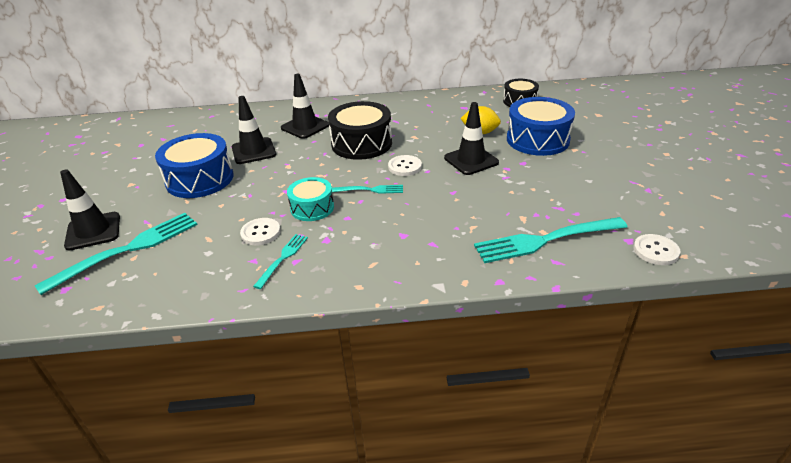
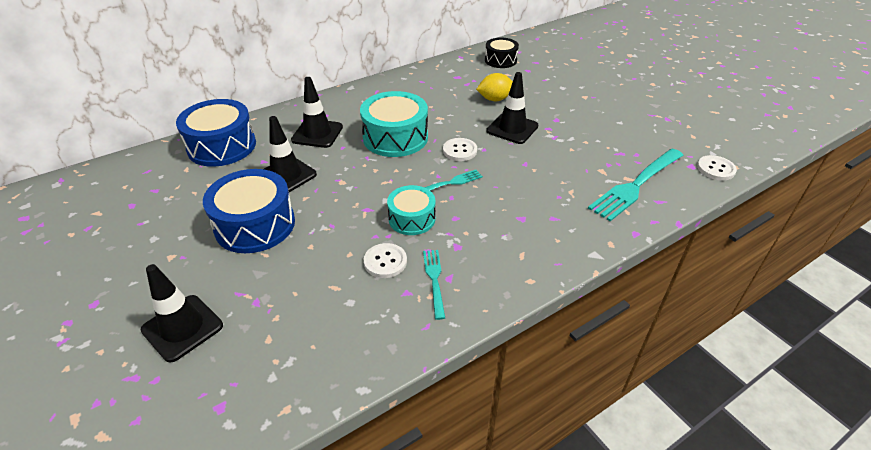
camera: 30 degrees left, 5 degrees up
(128, 250) = (252, 333): turquoise fork -> none
(361, 143) = (395, 137): black drum -> turquoise drum
(537, 139) = (548, 94): blue drum -> blue drum (222, 146)

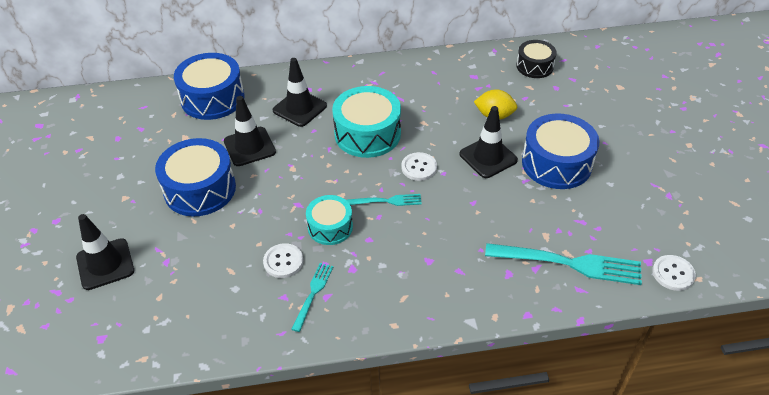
camera: 25 degrees right, 5 degrees up
(569, 119) = (556, 163): none -> blue drum
(636, 185) = (569, 263): turquoise fork -> turquoise fork turned 150 degrees counterclockwise

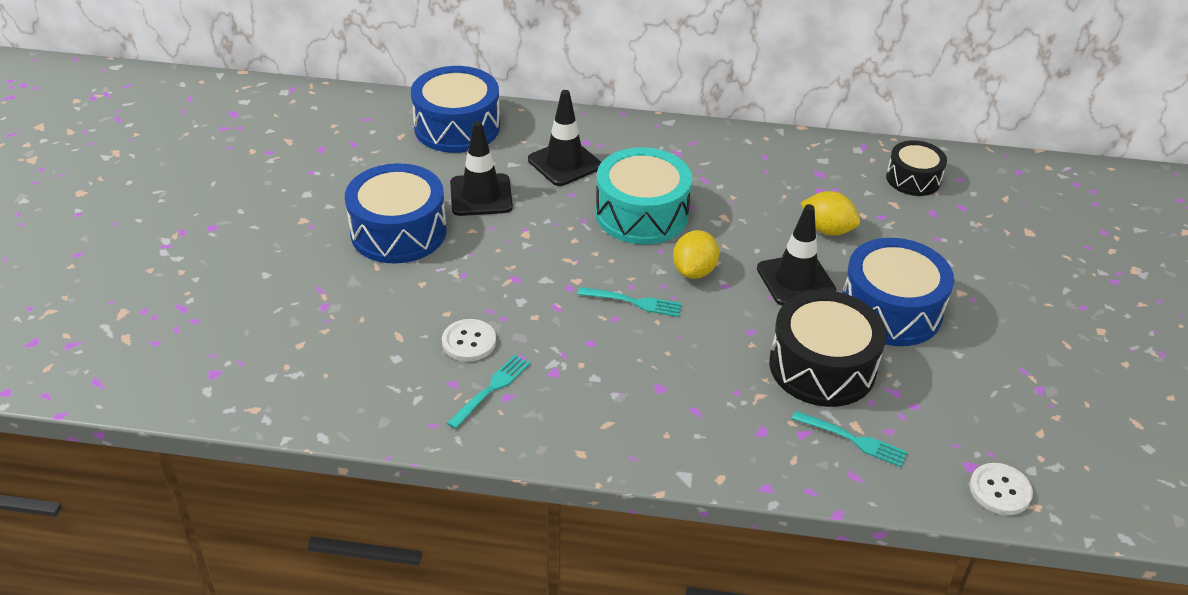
camera: 15 degrees right, 5 degrees down
(105, 264) = (250, 291): black traffic cone -> none
(330, 227) = (545, 315): turquoise drum -> none
(419, 167) = (694, 271): white button -> yellow lemon
(529, 216) = (822, 366): none -> black drum
(569, 263) = (853, 439): turquoise fork -> turquoise fork, size x0.53

